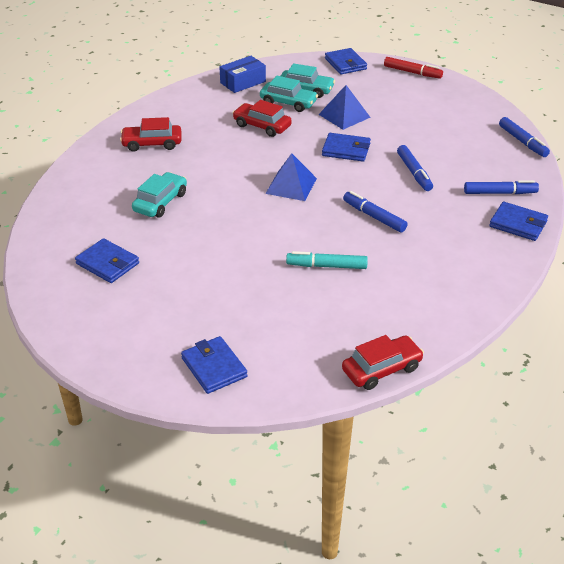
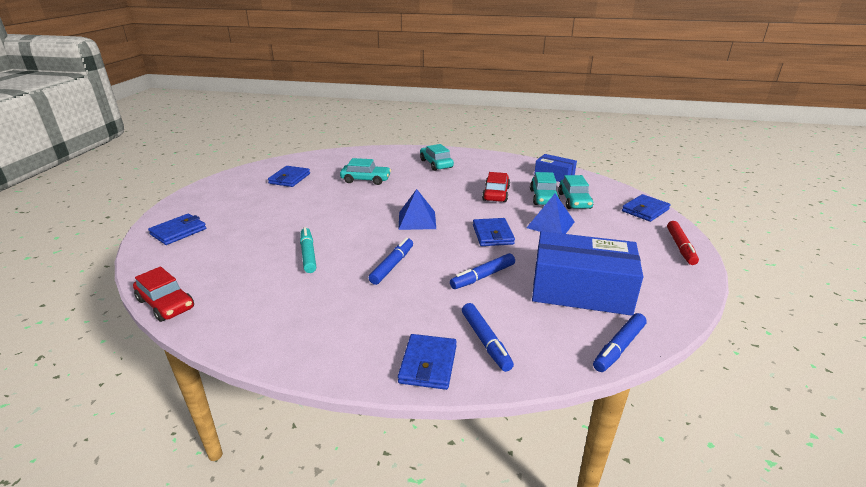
camera: 70 degrees right, 10 degrees down
(152, 144) = (436, 164): red car -> turquoise car
(452, 134) = (581, 290): none -> blue box

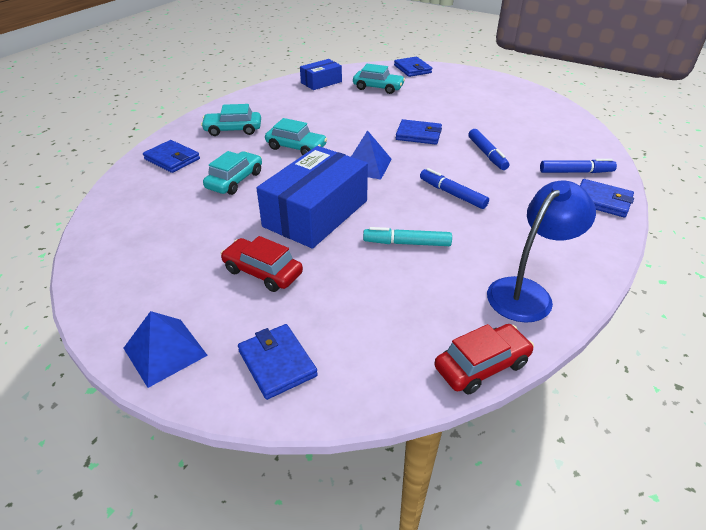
camera: 70 degrees left, 10 degrees up
(251, 319) = (527, 292): none -> blue lamp
(289, 178) = (170, 240): blue wallet -> blue wallet (172, 159)
(496, 194) = (338, 115): red car -> red car (262, 272)
(543, 197) = (362, 97): turquoise car -> turquoise car (296, 147)
(550, 224) = (414, 107): blue pyramid -> blue pyramid (165, 351)
(581, 290) = (517, 122): blue box -> blue box (316, 213)
(619, 347) = (586, 128): blue marker -> none
(680, 247) = (472, 75): red marker -> none

